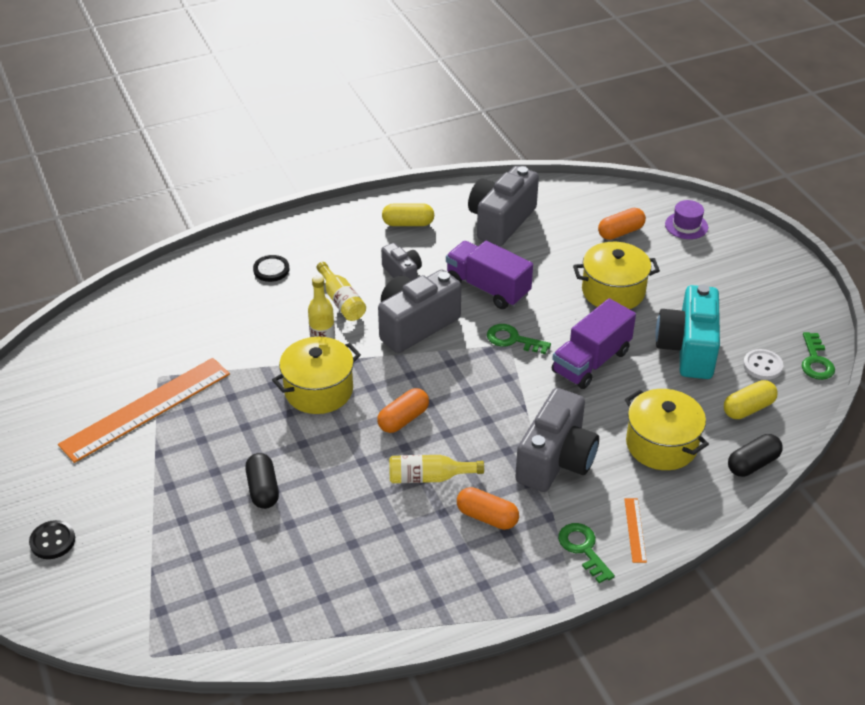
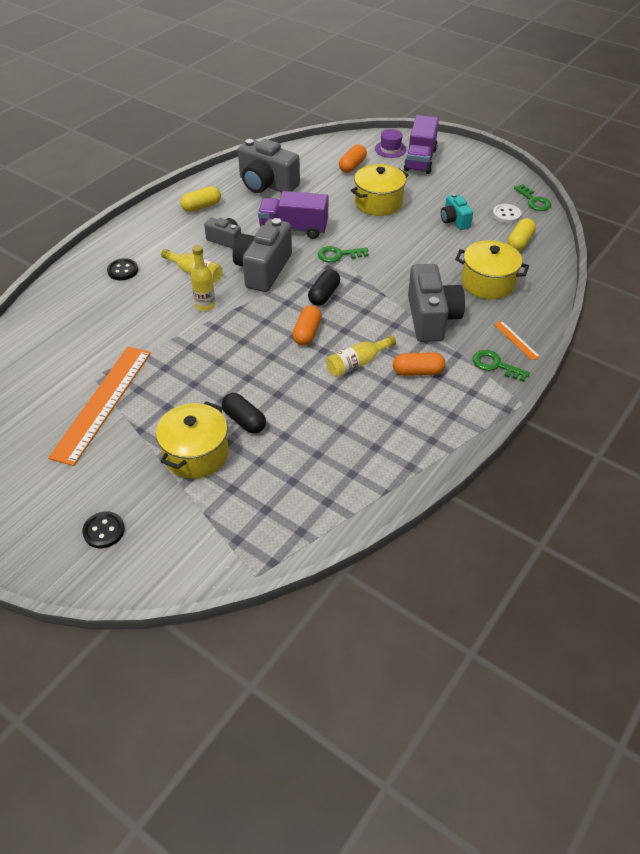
camera: 30 degrees left, 5 degrees up
(319, 390) = (229, 338): yellow pot -> yellow pot (196, 454)
(501, 221) = (267, 184): grey camera -> grey camera turned 60 degrees counterclockwise
(591, 361) = (401, 250): purple truck -> purple truck (420, 160)
(688, 349) = (454, 221): turquoise camera -> turquoise camera, size x0.54
(753, 464) = (550, 273): black capsule -> black capsule (324, 295)

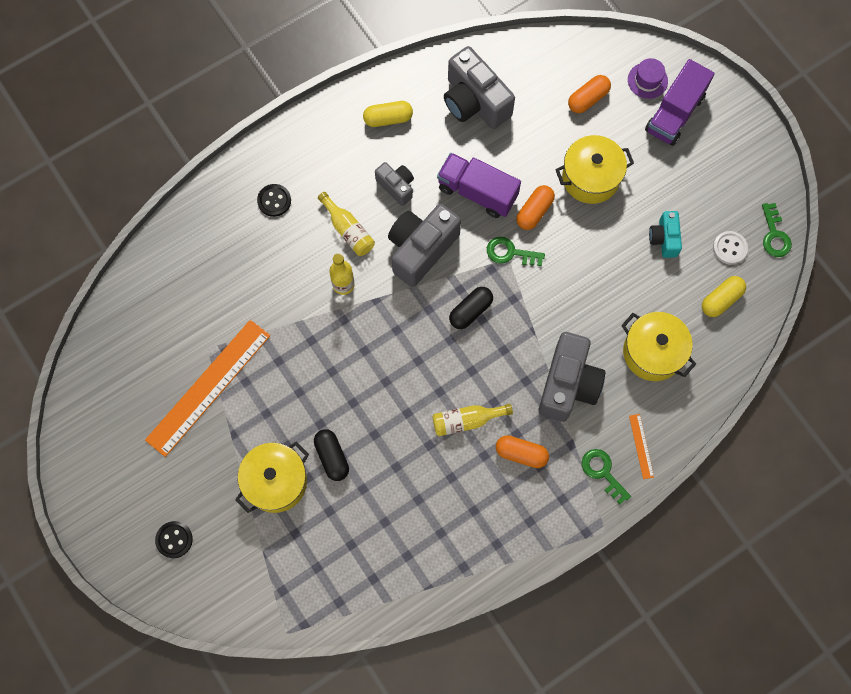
camera: 20 degrees right, 25 degrees up
(307, 333) = (432, 361): orange capsule -> orange capsule (534, 211)

